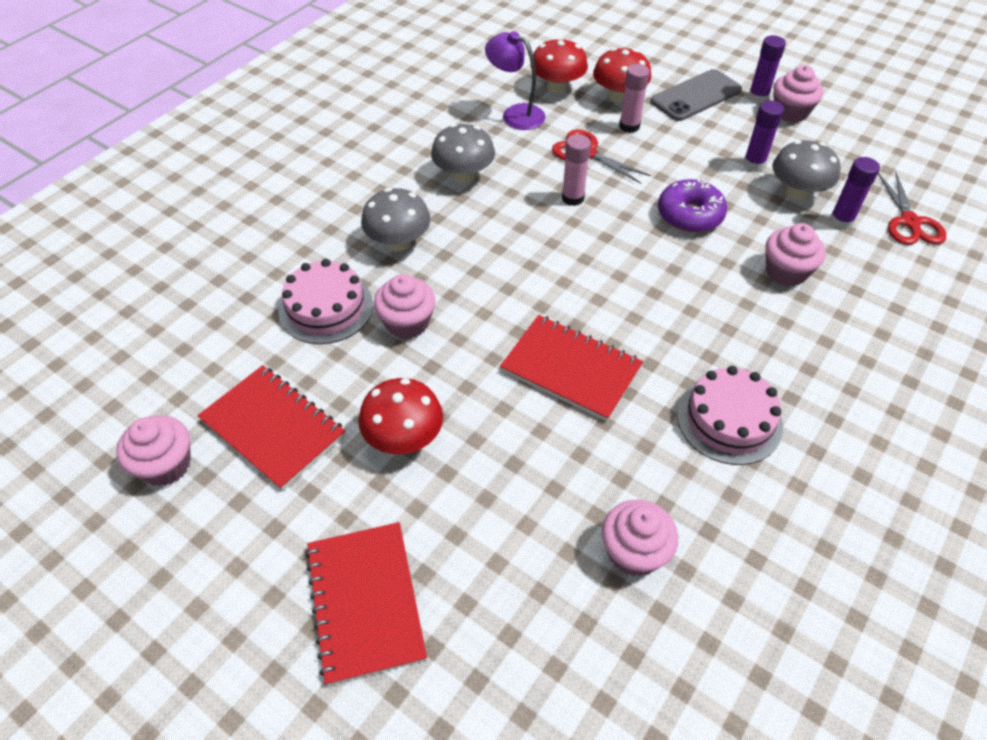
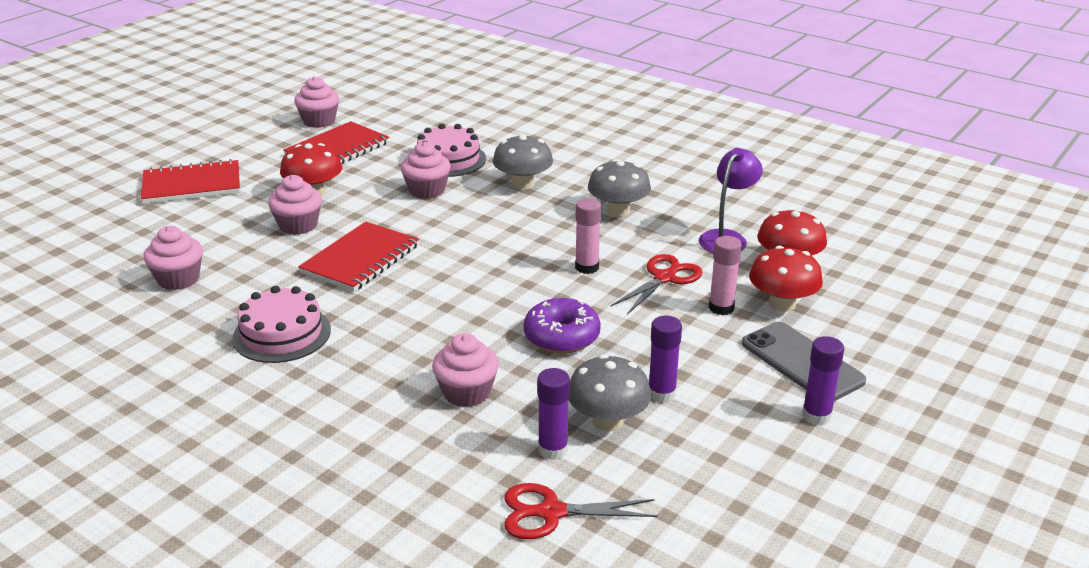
camera: 90 degrees right, 20 degrees down
(790, 112) = (786, 441): pink cupcake -> pink cupcake (298, 225)

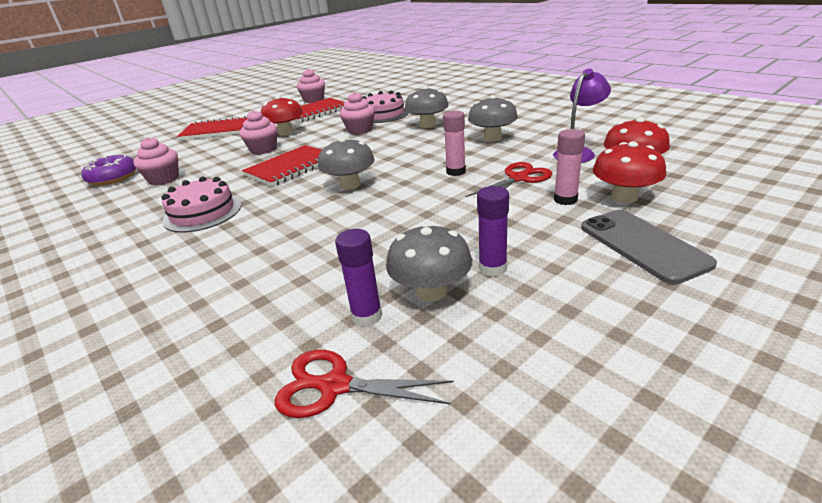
camera: 15 degrees right, 0 degrees up
(459, 288) = (350, 185): none -> grey mushroom
(466, 392) = (314, 260): pink cupcake -> none
(561, 337) = (416, 219): purple donut -> purple donut (113, 178)
(816, 416) = (659, 298): purple glue stick -> none

